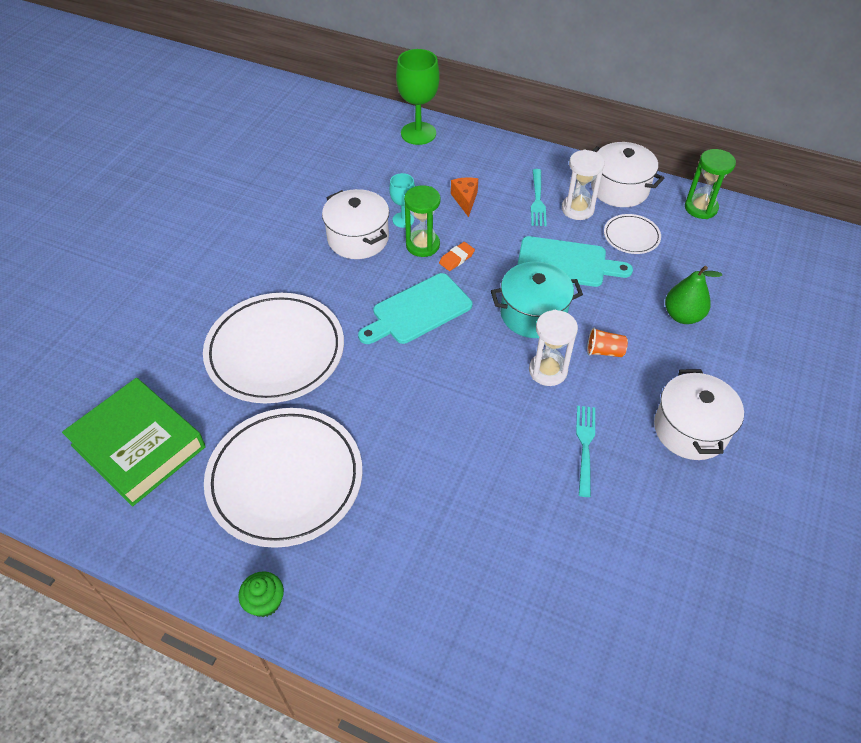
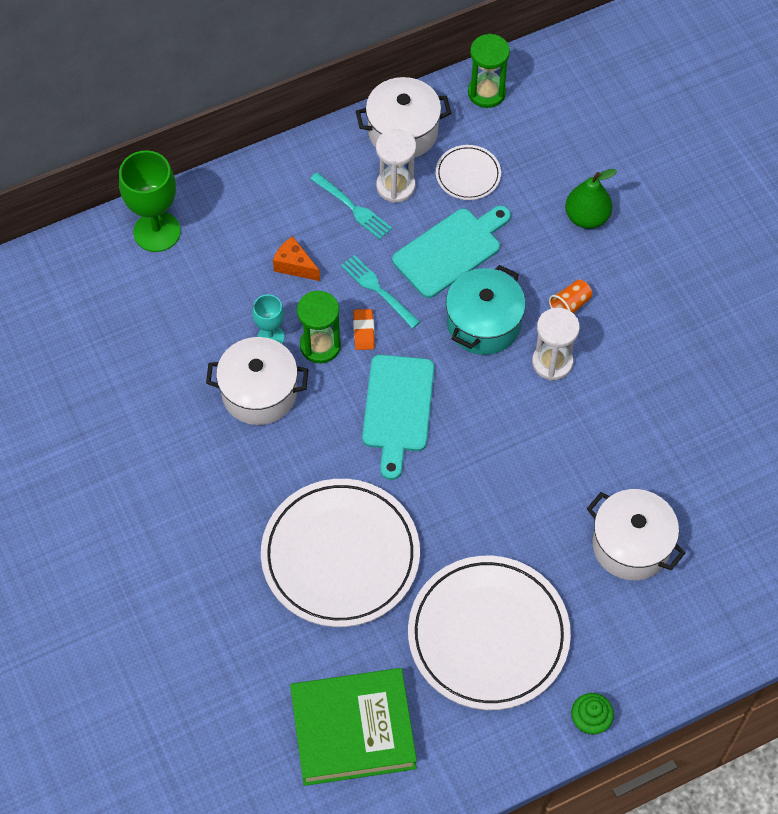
camera: 50 degrees left, 10 degrees up
(585, 446) = (645, 396): turquoise fork -> turquoise fork (378, 290)
(690, 429) = (693, 312): white pot -> white pot (631, 545)

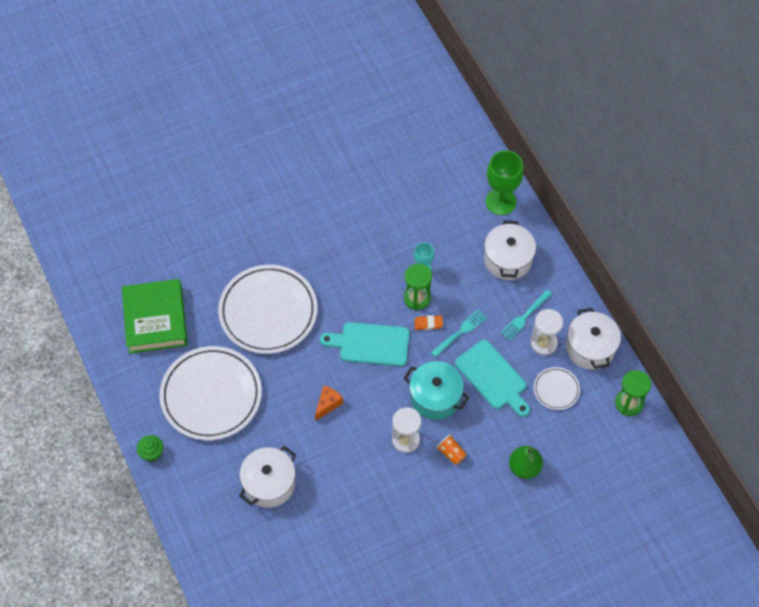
camera: 90 degrees right, 0 degrees up
(259, 392) = (382, 264): white pot -> white pot (508, 259)
(294, 266) = (477, 282): orange cheese -> orange cheese (328, 404)

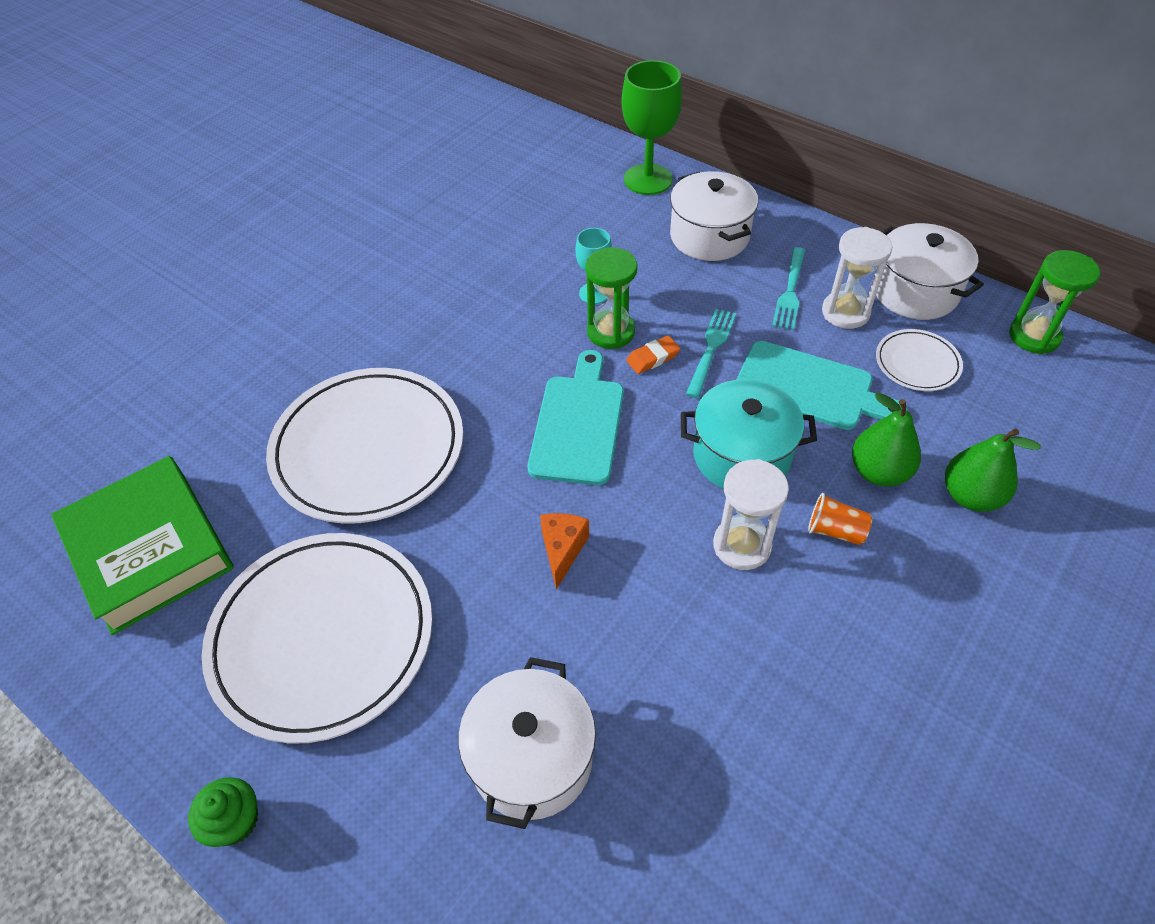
camera: 25 degrees left, 10 degrees down
(370, 344) = (578, 424): turquoise cutting board -> turquoise cutting board turned 120 degrees clockwise
(492, 436) = (878, 472): none -> green pear

